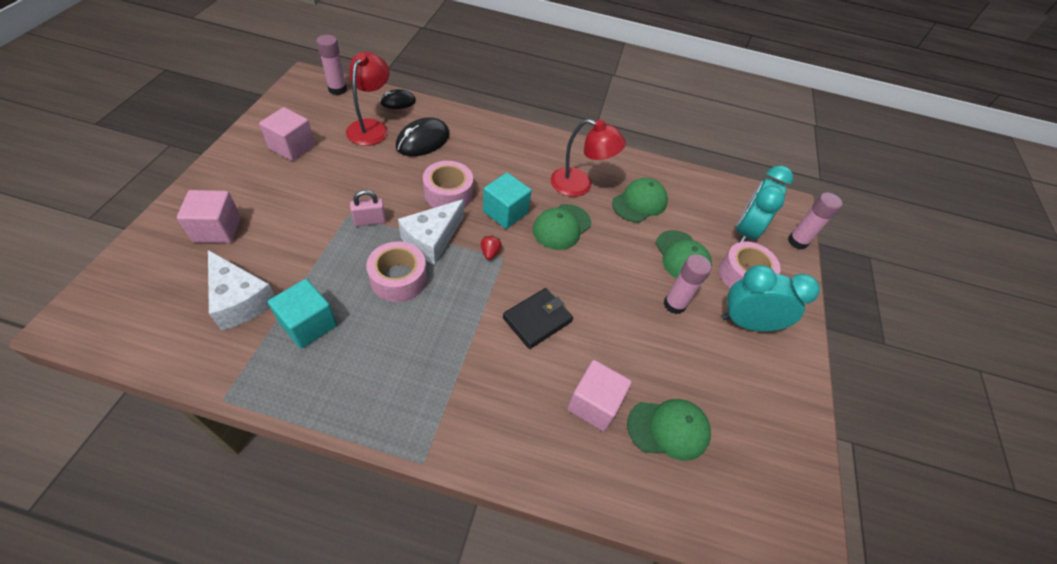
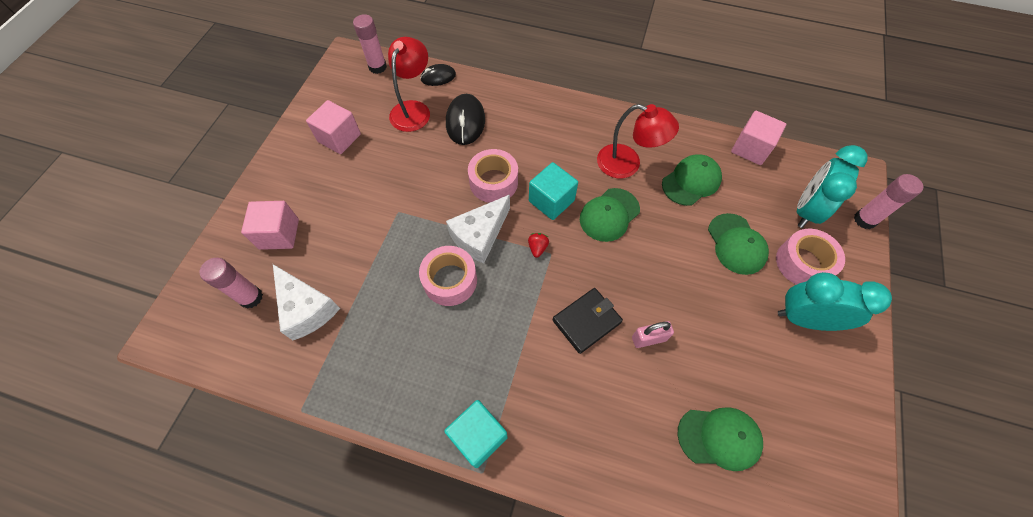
camera: 10 degrees right, 10 degrees up
(308, 324) = (370, 332): turquoise cube -> turquoise cube (478, 436)
(370, 221) = (419, 218): pink padlock -> pink padlock (648, 339)
(423, 141) = (465, 122): black mouse -> black mouse turned 45 degrees counterclockwise
(594, 404) = (644, 411): pink cube -> pink cube (750, 148)
(674, 304) = (727, 300): pink glue stick -> pink glue stick (251, 297)

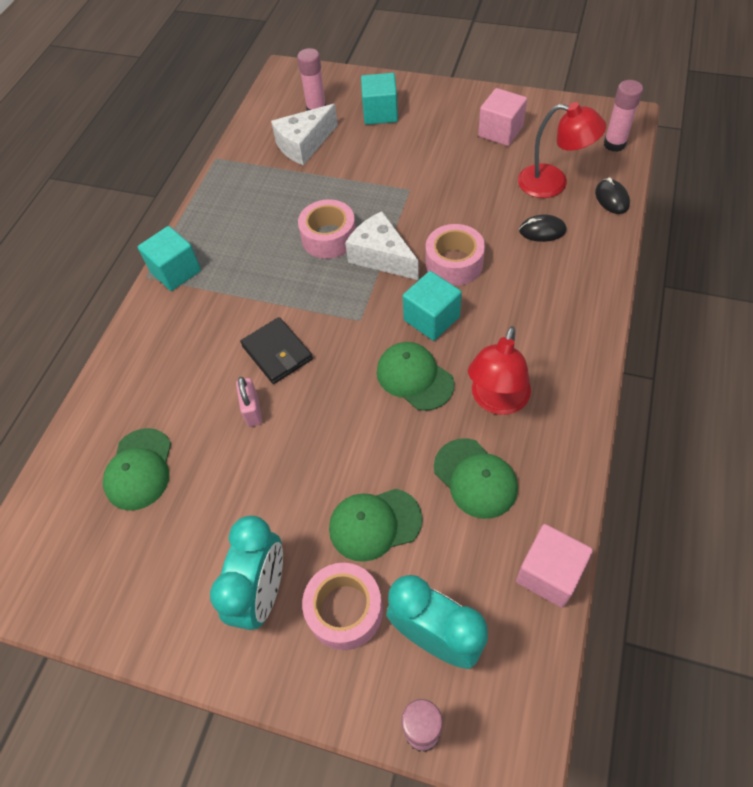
camera: 95 degrees right, 5 degrees down
(279, 234) = (380, 113): pink cube -> turquoise cube
(465, 122) = (542, 231): black mouse -> black mouse, size x0.62
(537, 248) = (367, 307): red strawberry -> none

